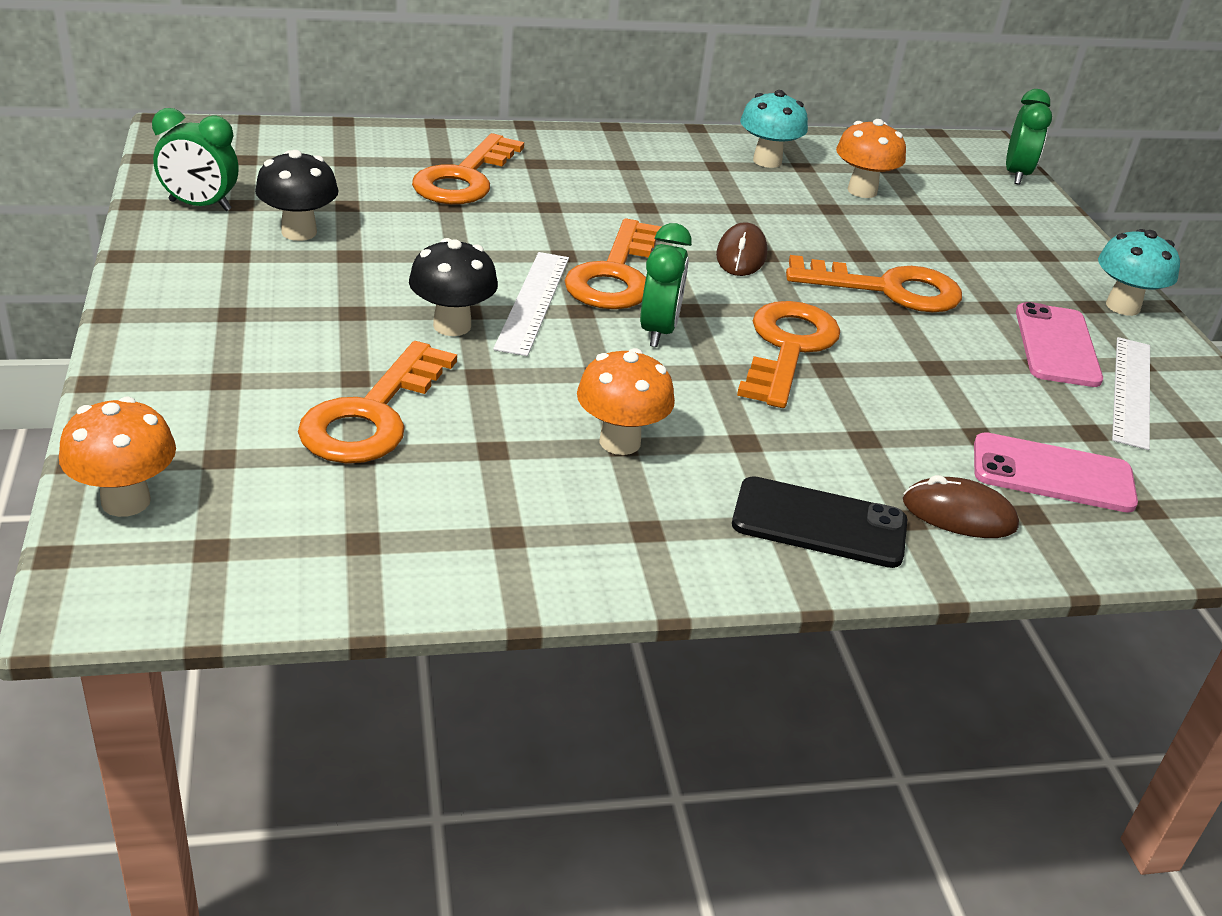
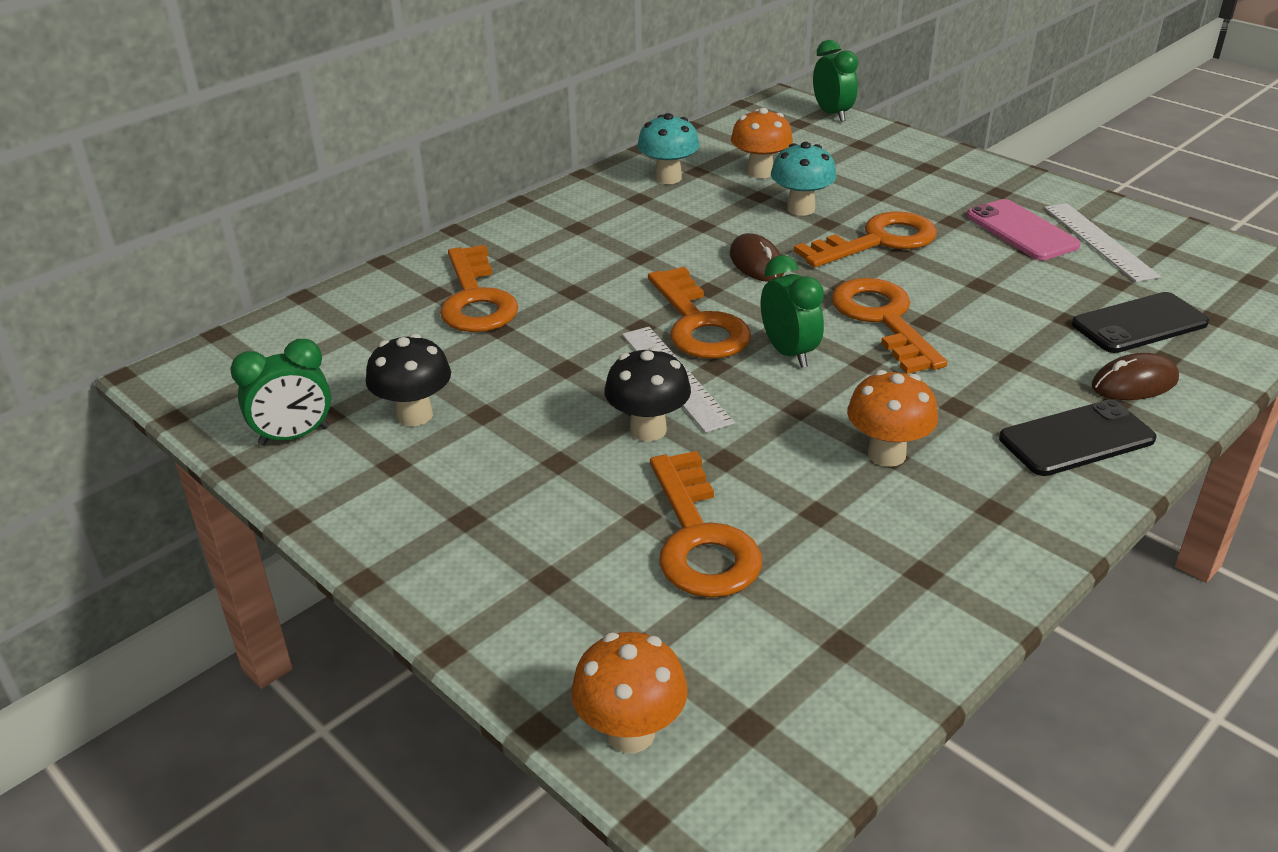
camera: 30 degrees left, 0 degrees up
(1052, 474) = (1139, 324): pink phone -> black phone
(1122, 306) = (1016, 183): turquoise mushroom -> turquoise mushroom (801, 209)

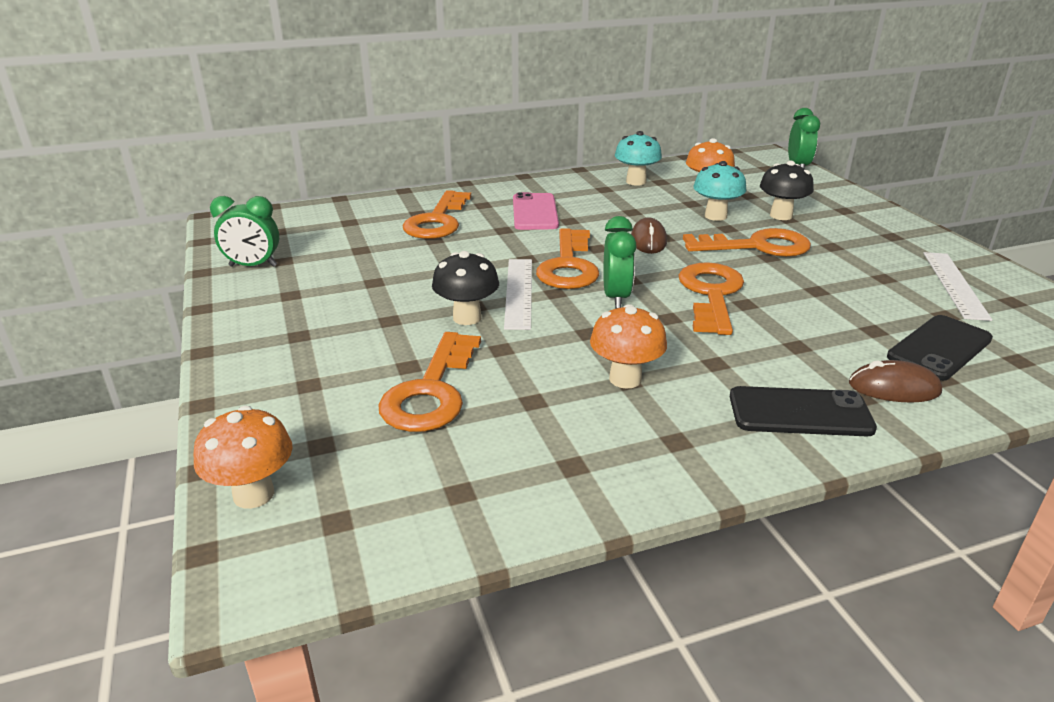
camera: 25 degrees right, 5 degrees down
(414, 415) = (332, 272): black mushroom -> black mushroom (781, 215)
(1021, 231) = (888, 264): pink phone -> pink phone (535, 212)
(1139, 324) = (939, 348): black phone -> black phone turned 45 degrees counterclockwise

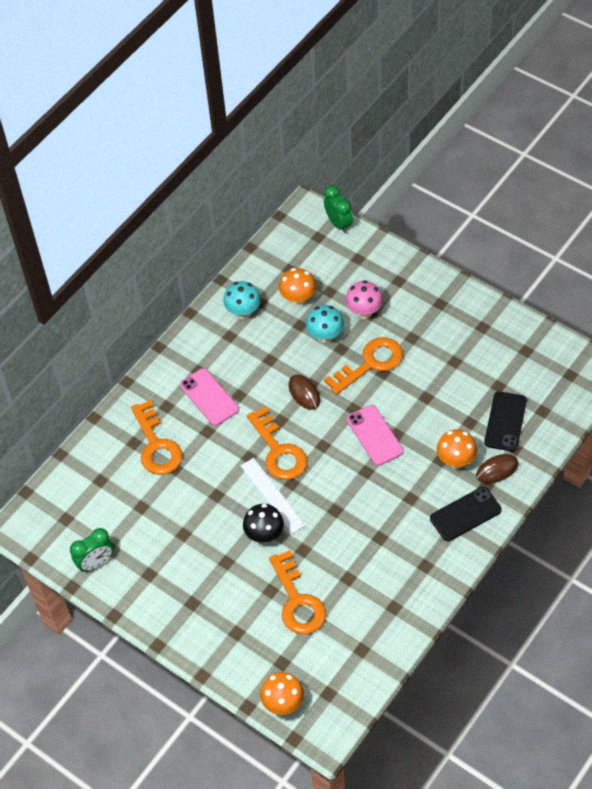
camera: 30 degrees left, 25 degrees up
(616, 297) = (327, 469): green clock -> none
(625, 379) = (377, 537): orange mushroom -> orange mushroom (456, 461)
(711, 294) = (374, 435): orange key -> pink phone
(781, 215) = (364, 312): black mushroom -> pink mushroom
(955, 284) = (493, 348): white ruler -> none

